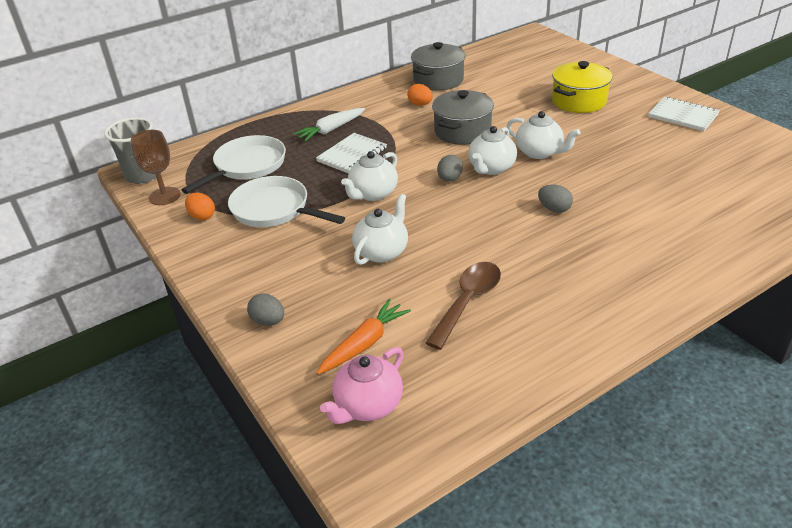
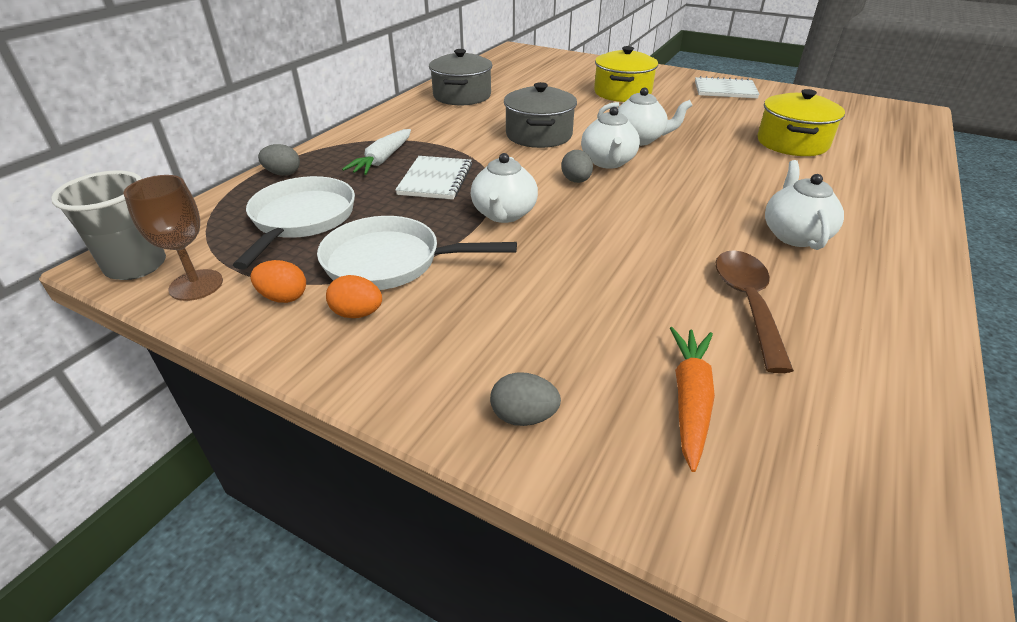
camera: 30 degrees left, 0 degrees up
(368, 405) = (793, 491): pink teapot -> none
(382, 251) = (584, 275): white teapot -> white teapot (794, 235)
(420, 104) = (465, 119): orange egg -> orange egg (357, 313)
(554, 209) = (715, 186): grey egg -> grey egg (283, 173)
(675, 185) = (792, 143): none -> yellow pot

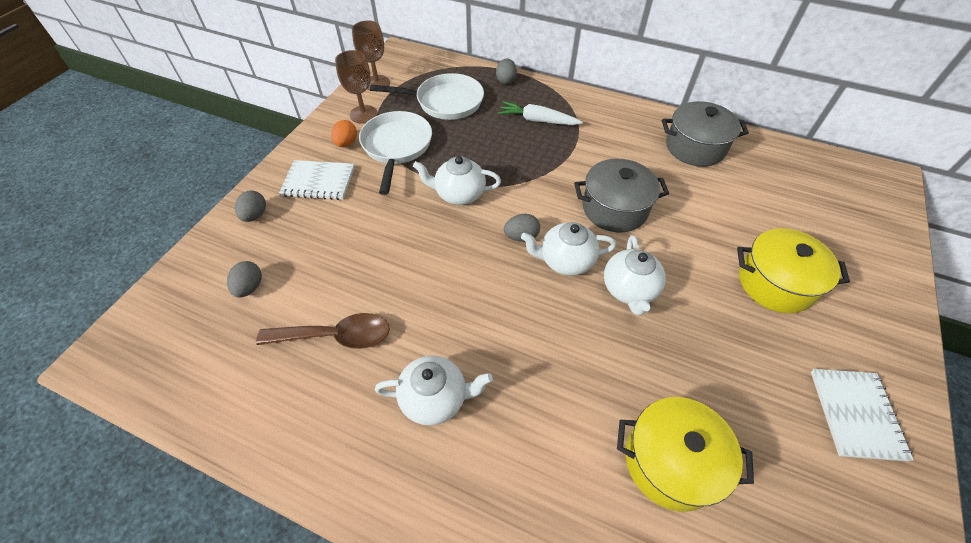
camera: 85 degrees right, 15 degrees up
(136, 266) = (395, 60): grey cup -> none
(283, 297) = (363, 114): orange egg -> brown goblet
(435, 180) = (509, 152): white notebook -> white notebook (319, 182)
(689, 400) = (250, 287): orange carrot -> grey egg

